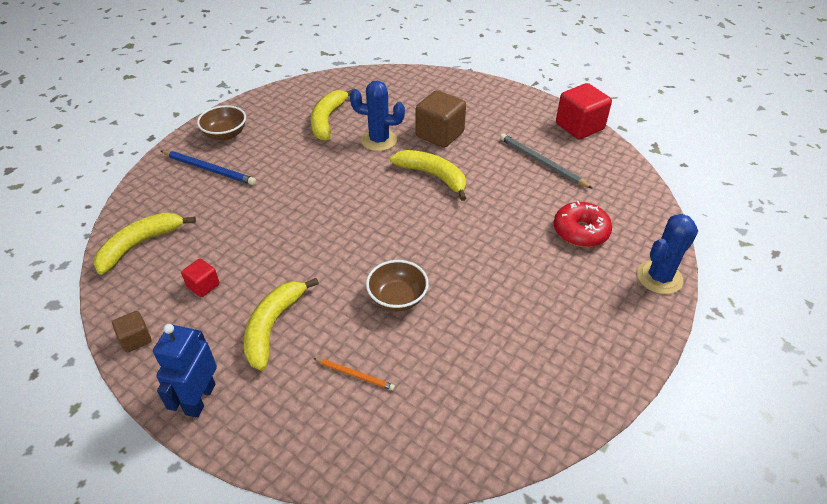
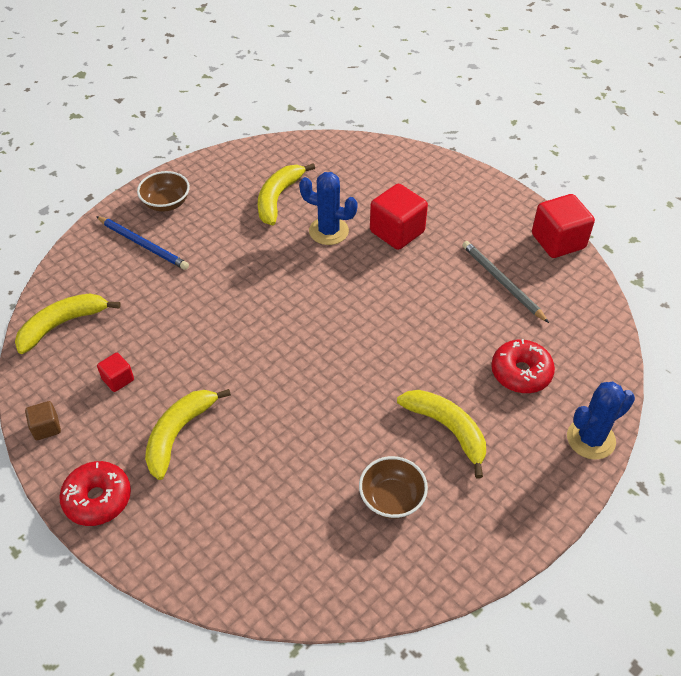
camera: 10 degrees right, 5 degrees up
(200, 399) = (98, 499): blue robot -> red donut
(355, 375) = (249, 498): orange pencil -> none
(397, 298) = (308, 422): brown bowl -> brown bowl (392, 498)
(433, 176) = (377, 283): yellow banana -> yellow banana (447, 429)
(439, 134) = (397, 232): brown cube -> red cube

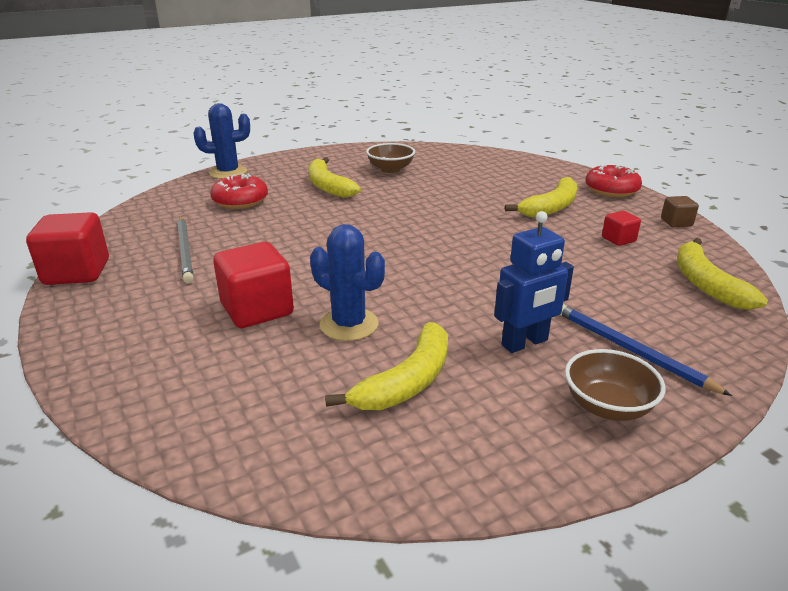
camera: 165 degrees left, 20 degrees down
(62, 324) = (706, 284): yellow banana -> yellow banana turned 105 degrees clockwise
(210, 238) = (525, 343): none -> blue robot

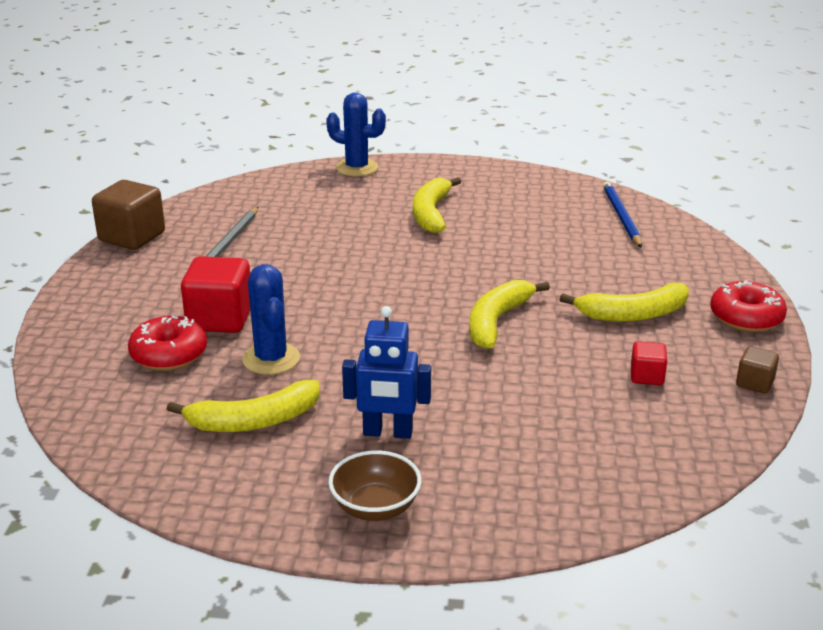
camera: 35 degrees right, 0 degrees up
(77, 272) = (132, 237): red cube -> brown cube
(240, 201) = (329, 206): red donut -> red donut (169, 354)
(390, 169) = (523, 211): brown bowl -> none
(630, 350) = (469, 477): blue pencil -> blue pencil (621, 217)
(706, 284) = (658, 456): yellow banana -> yellow banana (496, 321)

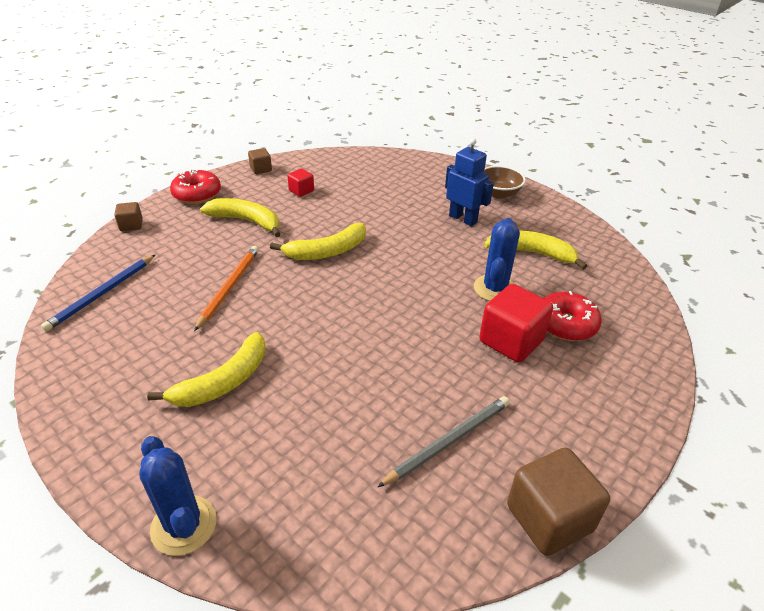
camera: 145 degrees left, 10 degrees up
(533, 258) = (229, 287): none -> orange pencil
(726, 263) = (131, 225): none -> brown cube

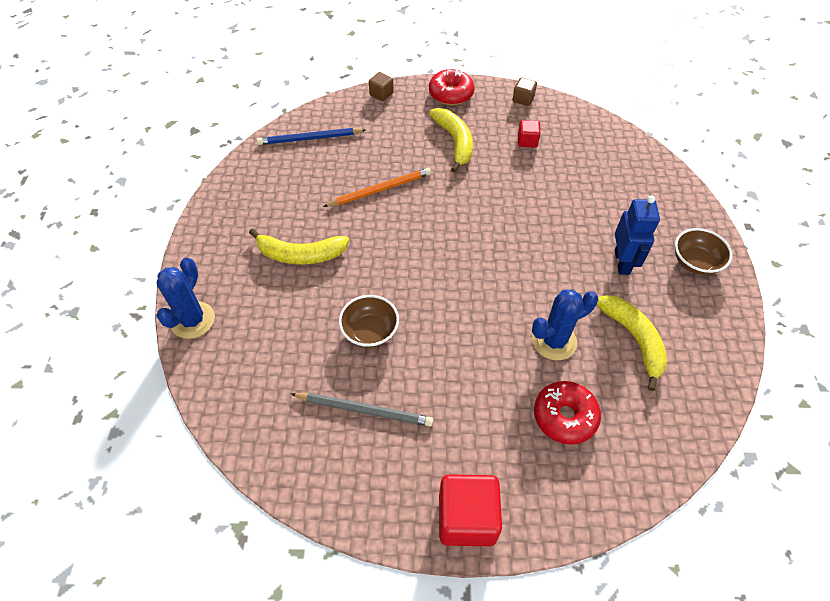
camera: 50 degrees right, 15 degrees up
(327, 251) = (475, 210): yellow banana -> none
(369, 386) = (370, 331): none -> brown bowl
(511, 341) = (503, 389): red cube -> red cube (467, 518)
(549, 518) = (352, 510): brown cube -> none

